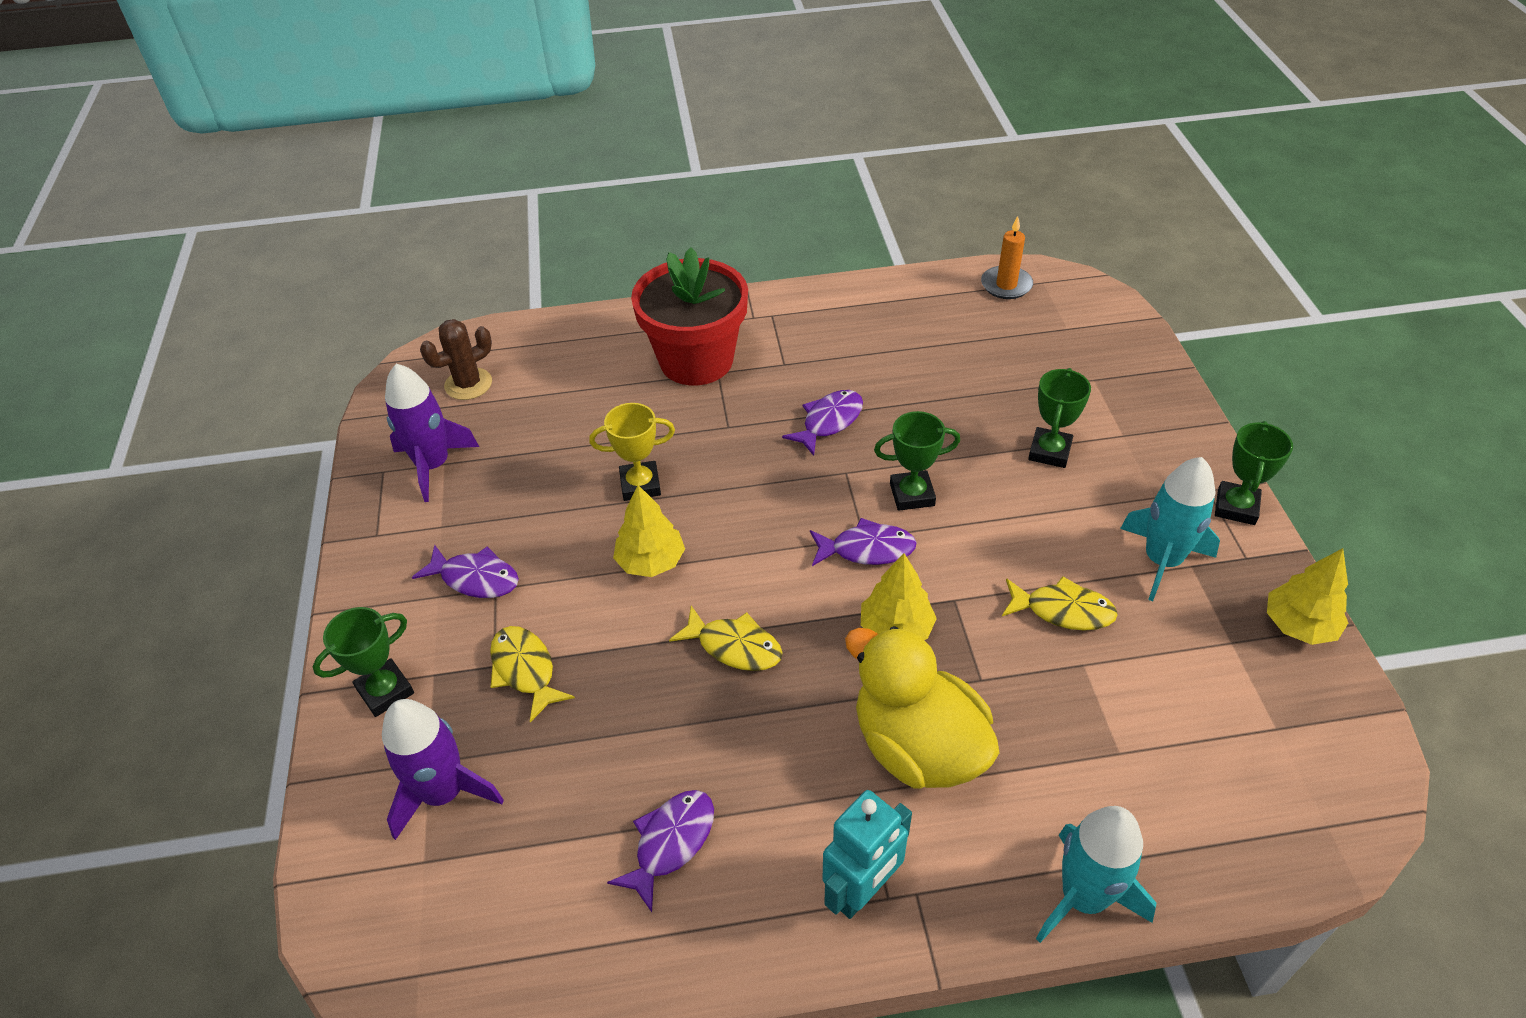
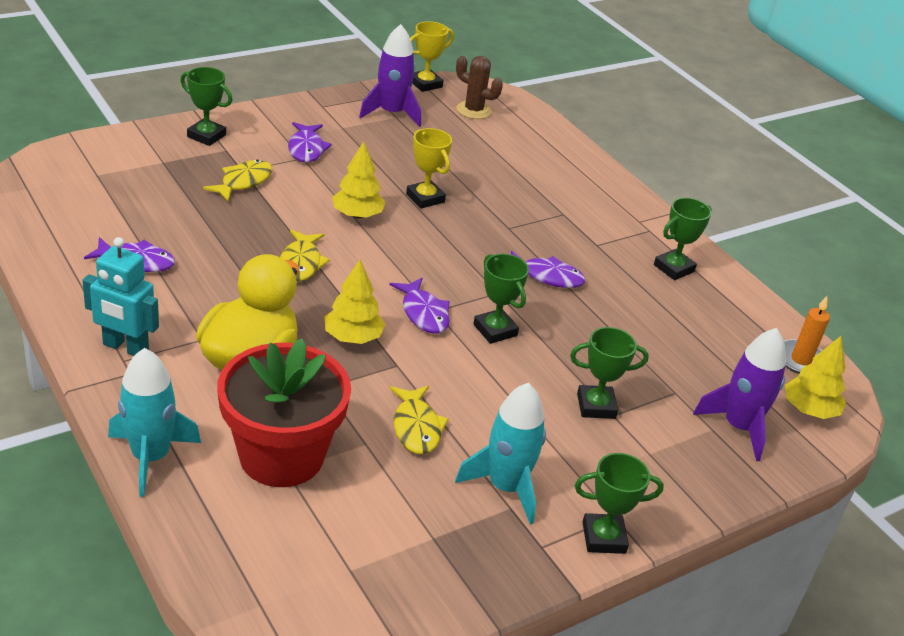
camera: 60 degrees right, 10 degrees down
(380, 412) = (425, 84): none -> yellow trophy
(443, 792) = (144, 171): purple rocket -> purple rocket (739, 427)
(696, 360) = (568, 201): red flower pot -> red flower pot (281, 456)
(843, 320) = (674, 268): none -> green trophy
(1299, 625) = (476, 586): yellow tree -> yellow tree (809, 410)

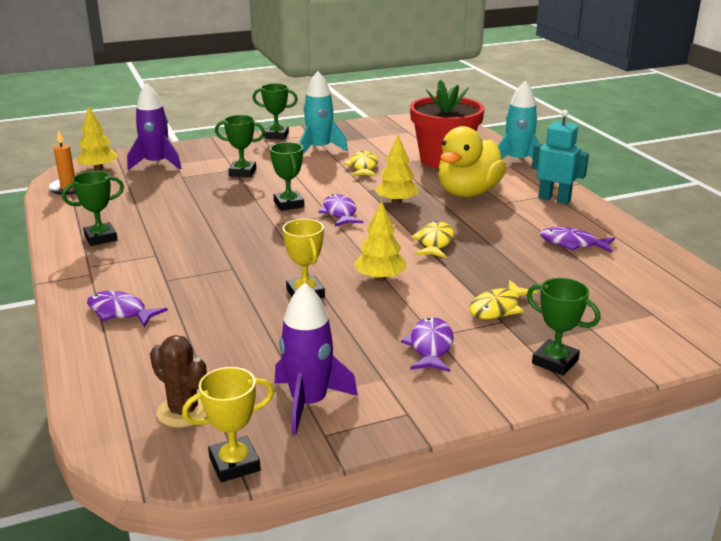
camera: 165 degrees left, 10 degrees down
(547, 276) = (223, 233): purple fish -> purple fish (120, 312)

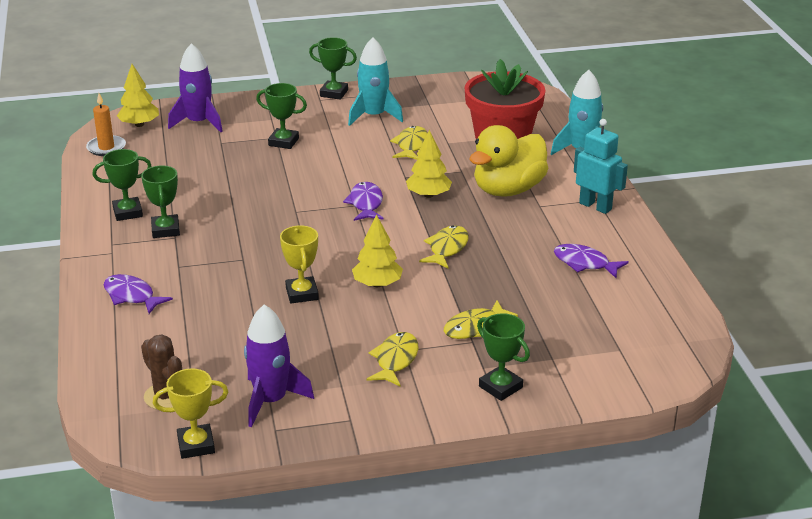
camera: 10 degrees right, 5 degrees up
(289, 204) = (318, 188): green trophy -> green trophy (165, 230)
(430, 347) = (395, 360): purple fish -> yellow fish

